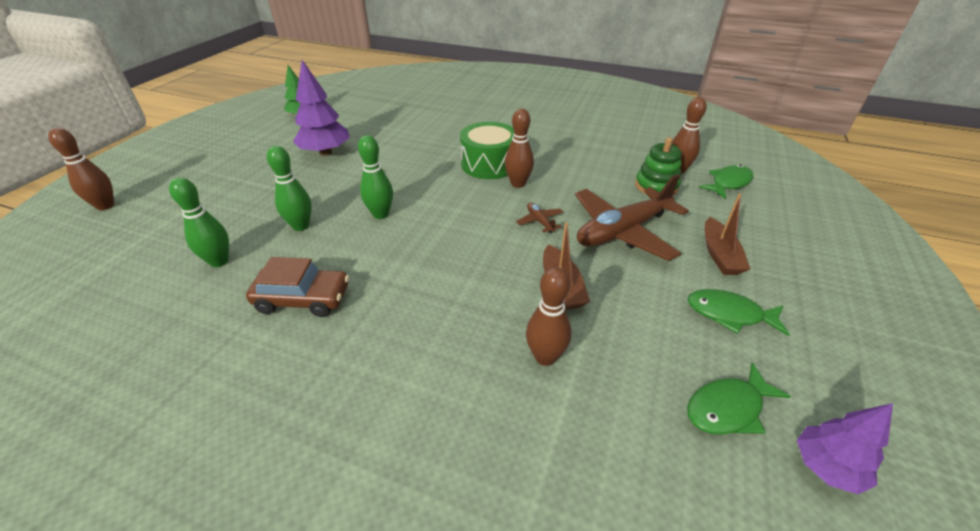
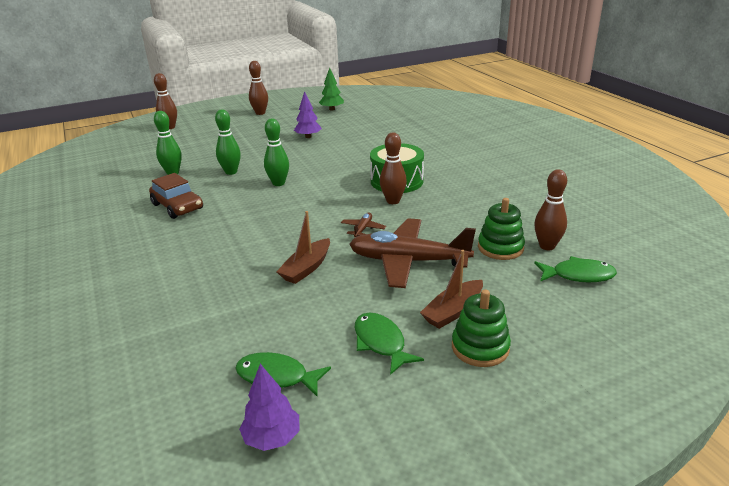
camera: 45 degrees right, 10 degrees down
(326, 152) = (308, 137): purple tree -> purple tree, size x0.63
(545, 357) = (232, 293): brown bowling pin -> brown bowling pin (260, 113)
(780, 272) = (480, 347): none -> green stacking toy

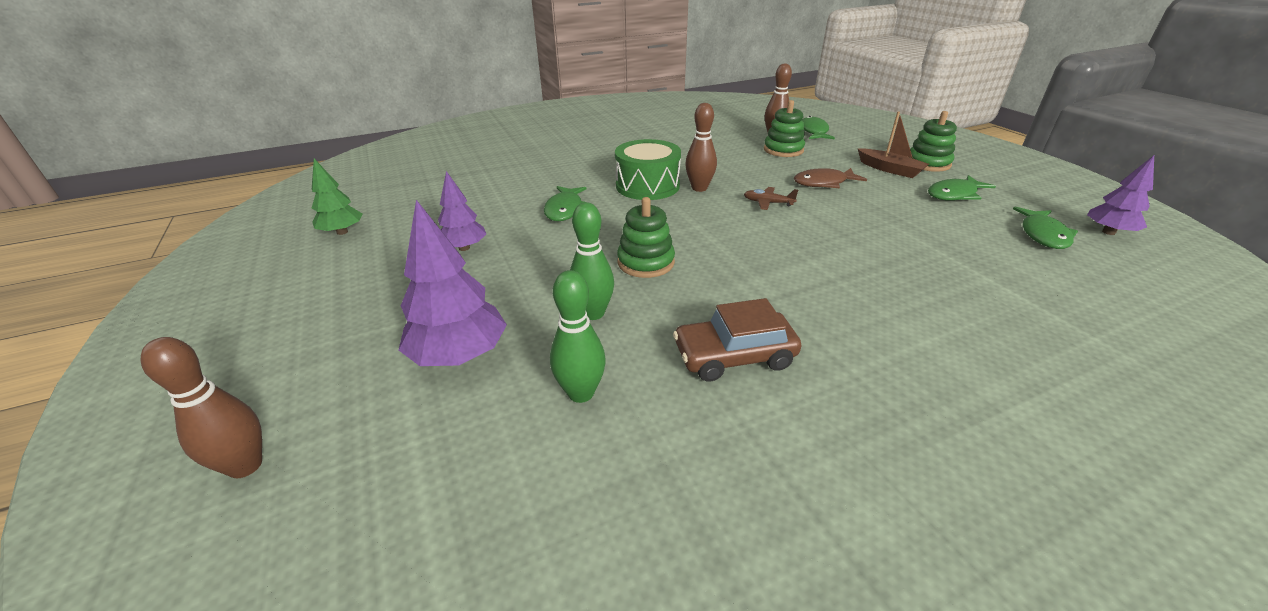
camera: 90 degrees left, 5 degrees up
(177, 206) = (734, 356): brown car -> brown car turned 150 degrees counterclockwise
(211, 148) = (459, 355): none -> purple tree
(260, 113) = (280, 310): brown bowling pin -> none
(278, 183) = (646, 262): green bowling pin -> green stacking toy
(306, 268) = (864, 230): brown boat -> none
(355, 157) = (565, 209): none -> green fish
(408, 261) = (823, 183): brown plane -> brown fish

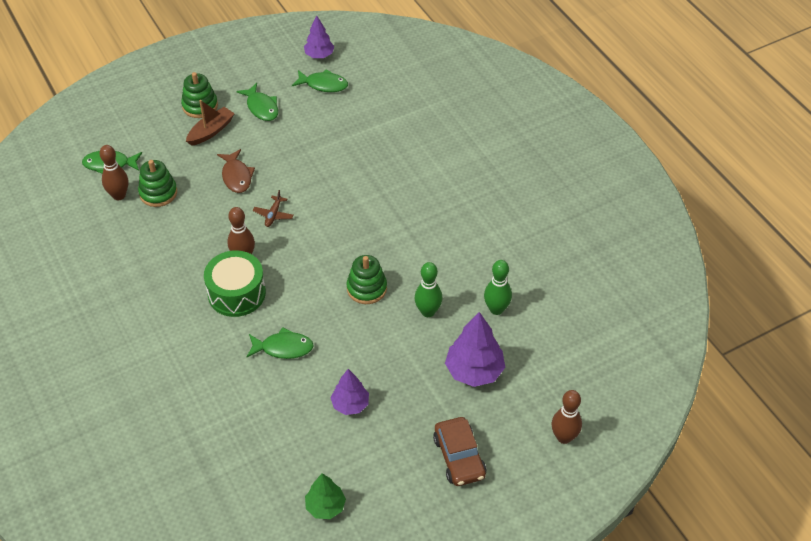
camera: 95 degrees left, 15 degrees up
(734, 356) = (460, 246): brown car -> brown car (459, 457)

